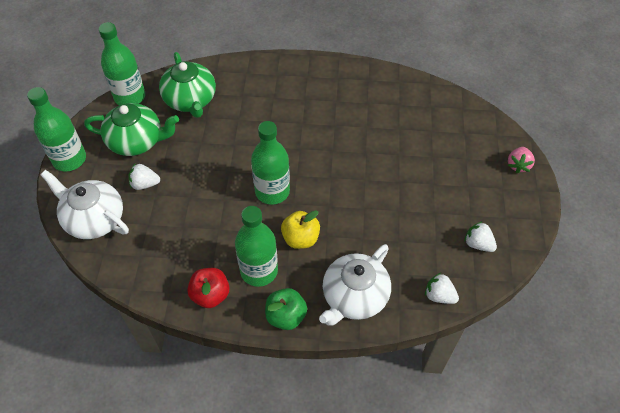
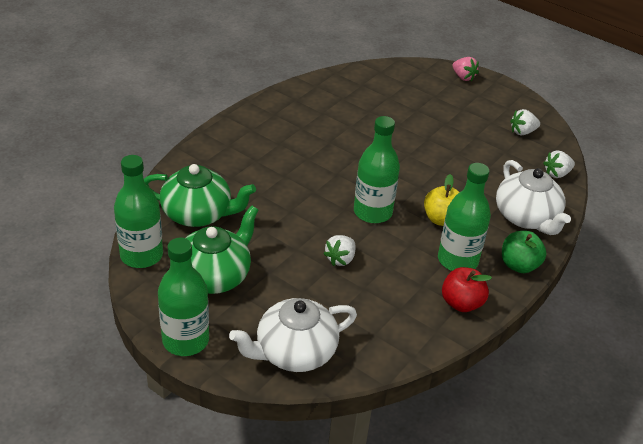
camera: 60 degrees left, 15 degrees down
(145, 184) = (282, 293): white strawberry -> white strawberry (340, 259)

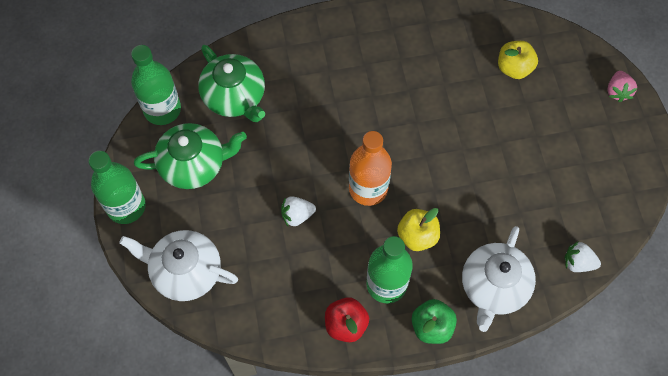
camera: 45 degrees right, 25 degrees up
(372, 212) = (368, 188): green bottle -> orange bottle
(385, 96) = (514, 68): none -> yellow apple
(522, 132) = (601, 195): white strawberry -> none

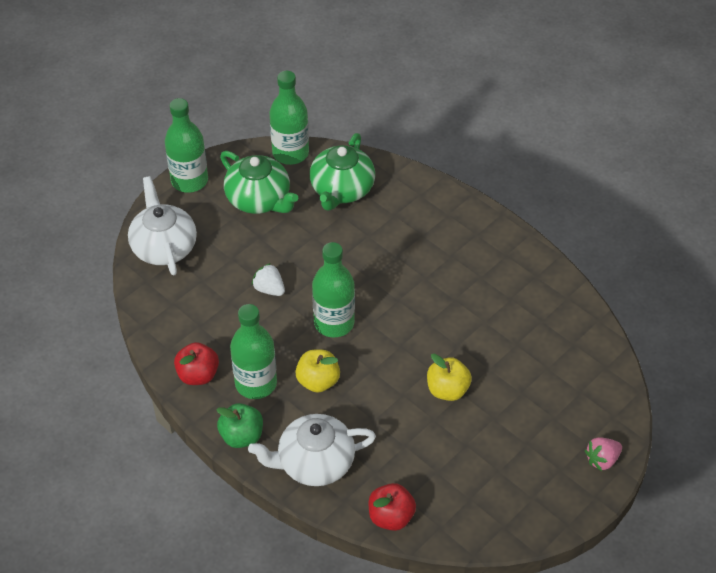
camera: 55 degrees right, 15 degrees down
(368, 188) = (334, 323): orange bottle -> green bottle
(514, 68) = (549, 365): yellow apple -> yellow apple (447, 390)
(578, 263) = (391, 517): white strawberry -> red apple

